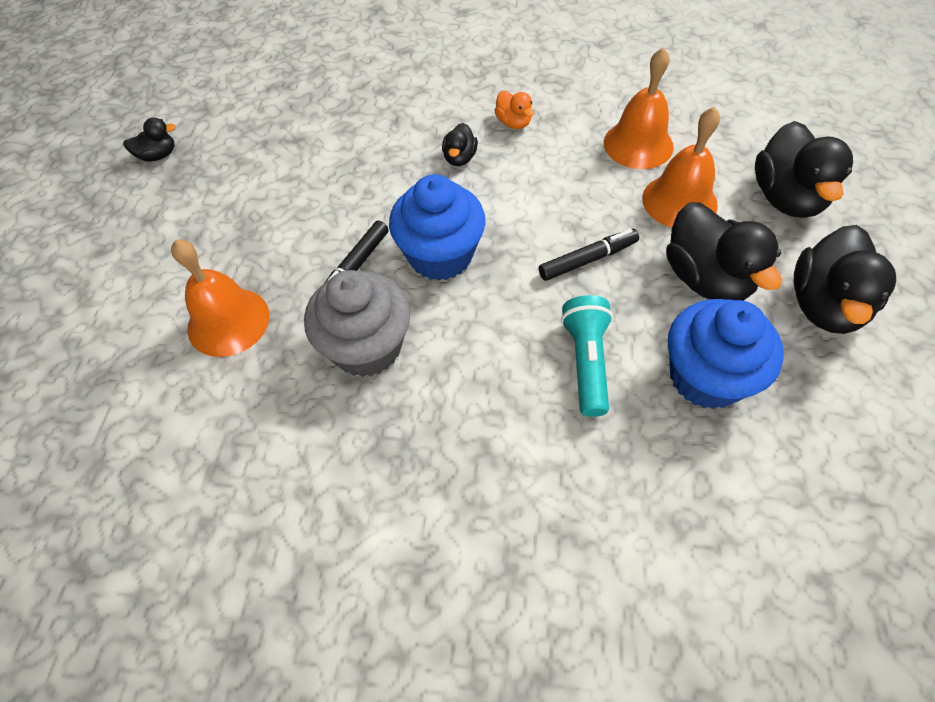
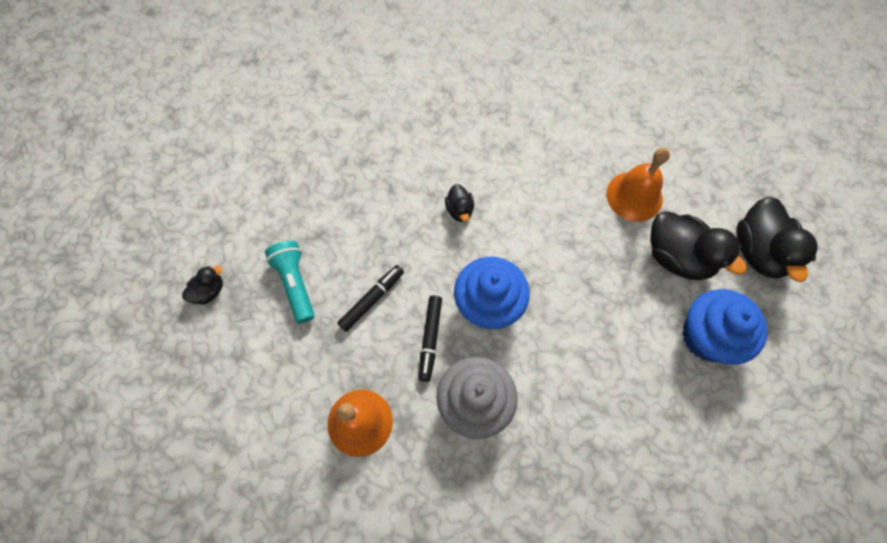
camera: 25 degrees left, 10 degrees up
(513, 123) = (484, 162): orange duck -> none
(586, 361) = (628, 355): turquoise flashlight -> turquoise flashlight (295, 284)
(587, 260) = (593, 270): black marker -> black marker (372, 299)
(638, 144) = (585, 153): orange bell -> none
(786, 198) = (703, 168): black duck -> none

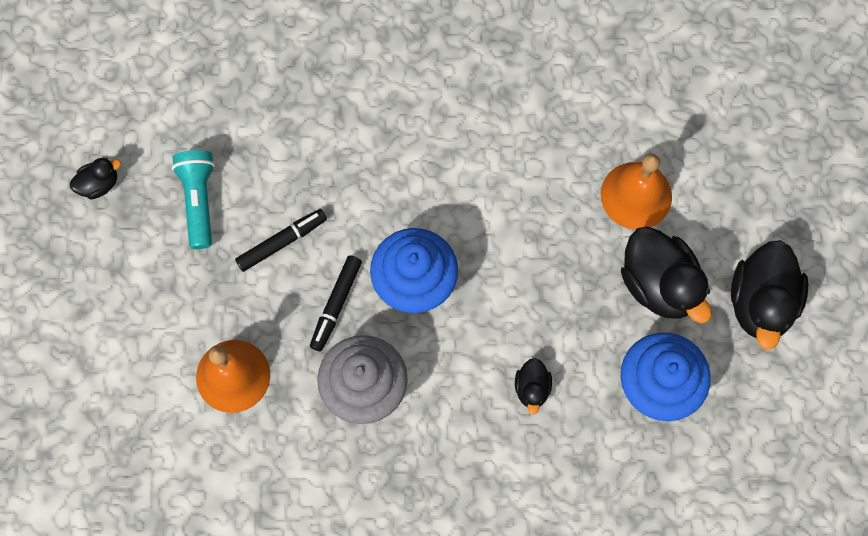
camera: 15 degrees right, 5 degrees up
(459, 210) = (416, 159): black duck -> black duck (532, 388)

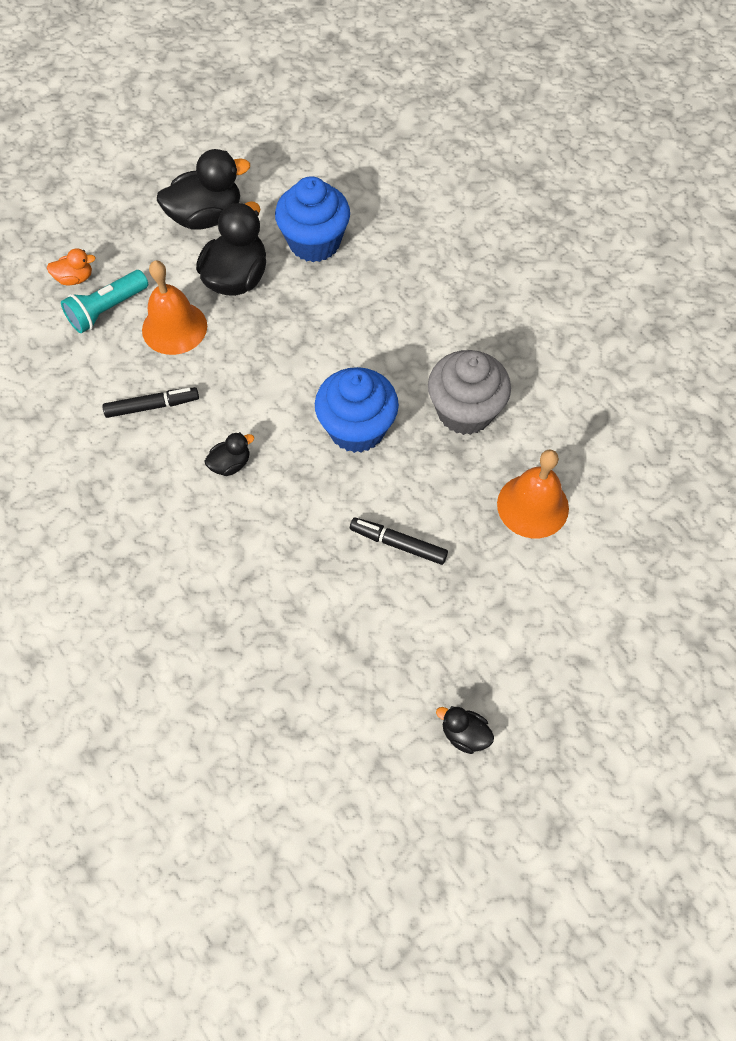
camera: 125 degrees left, 10 degrees down
(199, 200) = (413, 635): turquoise flashlight -> turquoise flashlight (107, 310)
(336, 305) = (418, 471): black marker -> black marker (152, 406)
(532, 388) = (376, 310): black duck -> black duck (230, 464)
(756, 141) = (75, 278): none -> orange duck

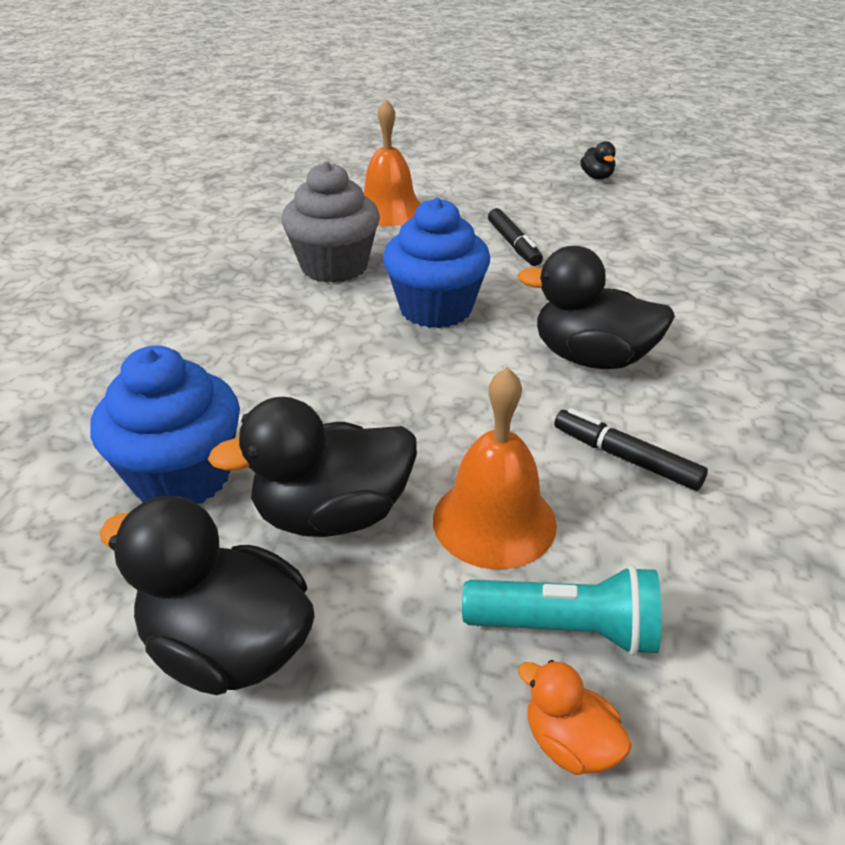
camera: 130 degrees left, 25 degrees down
(230, 464) = (591, 358): black duck -> black duck, size x2.02

